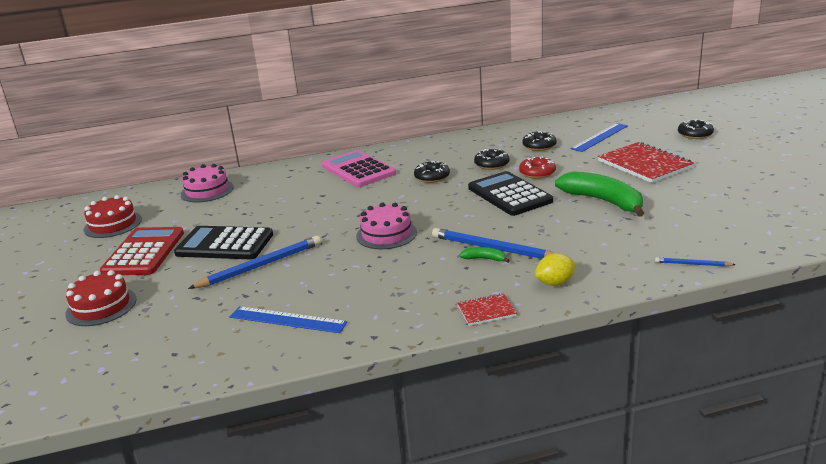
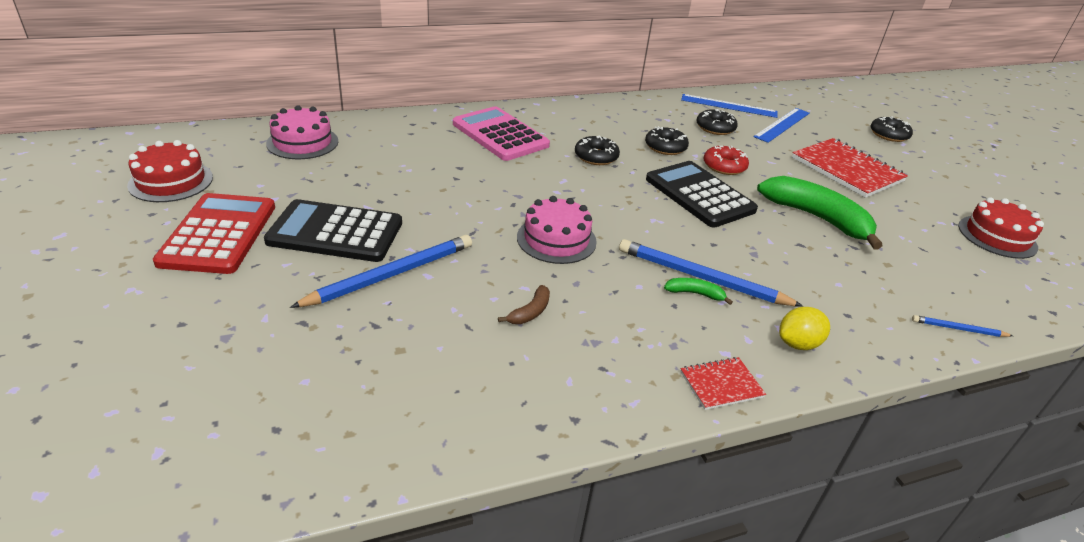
camera: 10 degrees left, 10 degrees up
(101, 306) = (156, 326): red cake -> red cake (997, 236)
(287, 320) = (443, 376): blue ruler -> blue ruler (729, 106)
(356, 279) = (530, 312): none -> brown banana

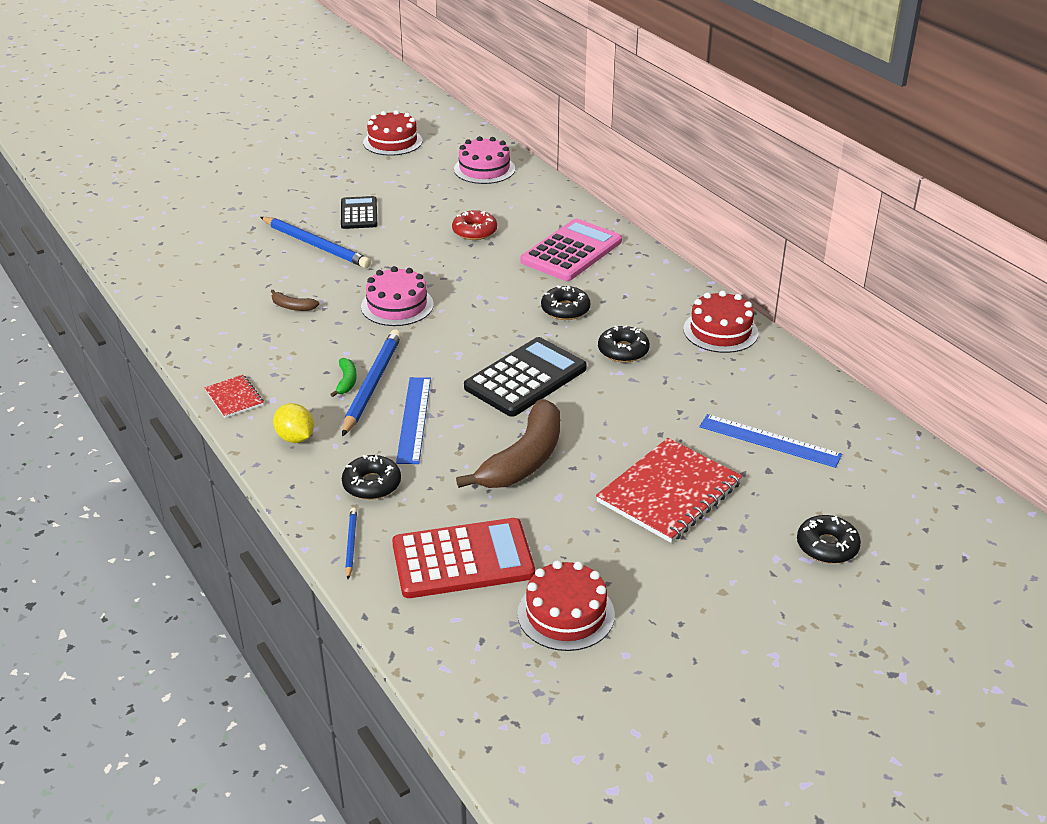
camera: 80 degrees right, 0 degrees up
(219, 234) = (336, 176): red calculator -> red calculator (463, 560)
(335, 232) = (359, 213): black calculator -> black calculator, size x0.61
(646, 108) = (720, 331): none -> red cake
(715, 128) = (708, 384): black donut -> black donut (372, 484)
(724, 166) = (605, 393): red donut -> red donut (474, 231)
(729, 106) = (791, 394): blue ruler -> blue ruler (414, 419)
(816, 218) = (523, 459): green banana -> brown banana

